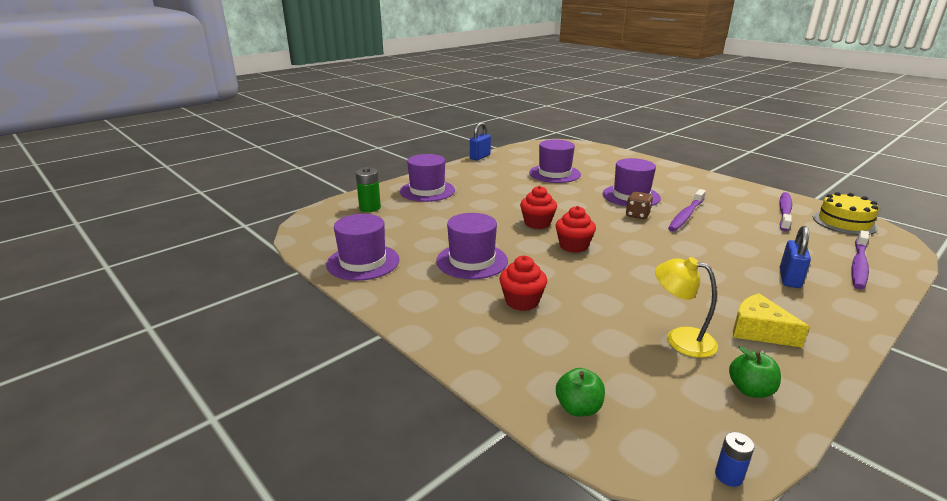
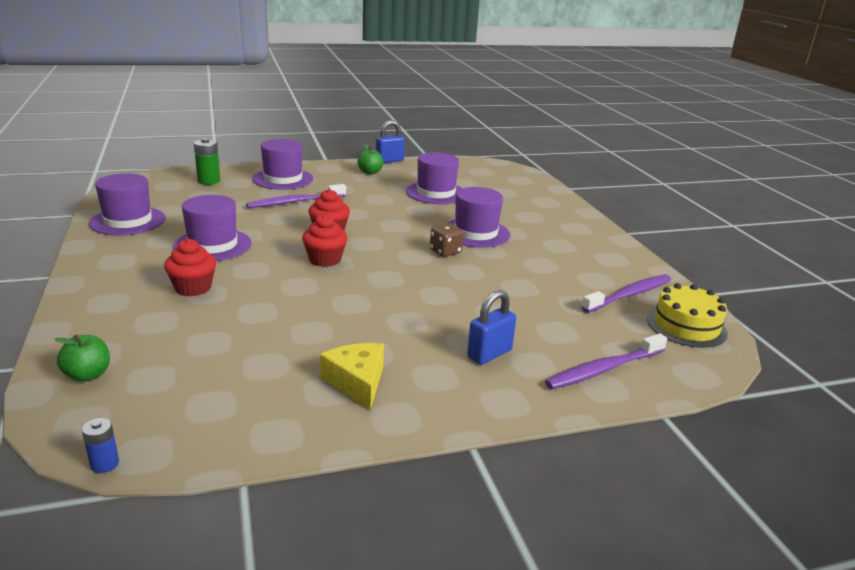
camera: 25 degrees right, 0 degrees up
(680, 339) = (268, 361): yellow lamp -> none
(686, 215) = (499, 266): purple toothbrush -> purple toothbrush (295, 202)
(750, 390) = (248, 420): green apple -> green apple (370, 172)

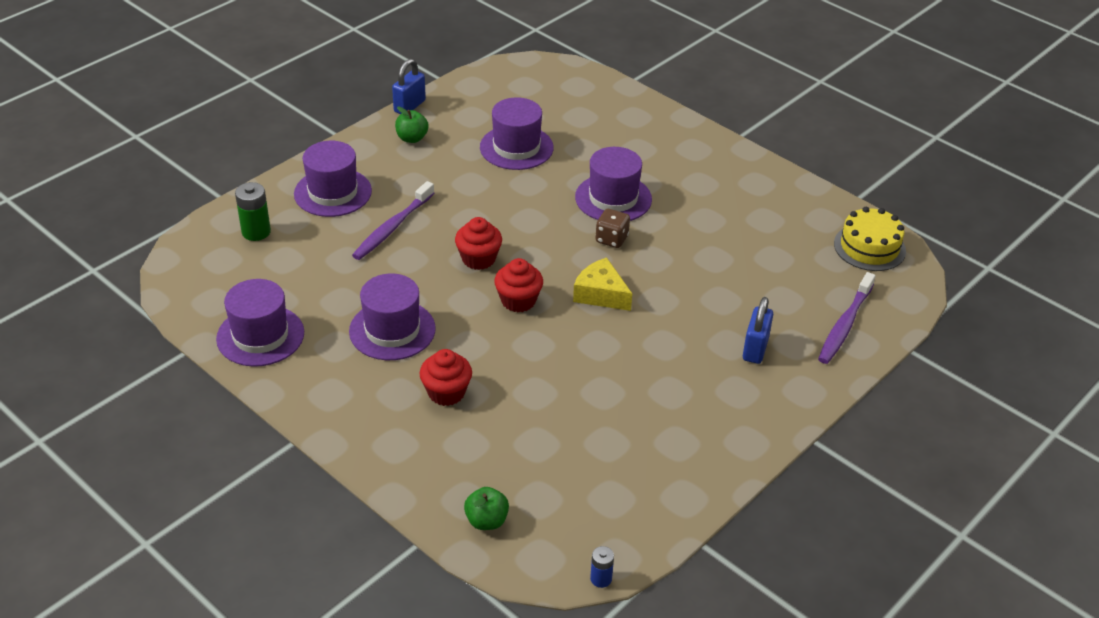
camera: 30 degrees left, 15 degrees up
(357, 382) = (689, 425): yellow cheese -> yellow cheese (600, 294)
(629, 295) = (804, 228): purple toothbrush -> none

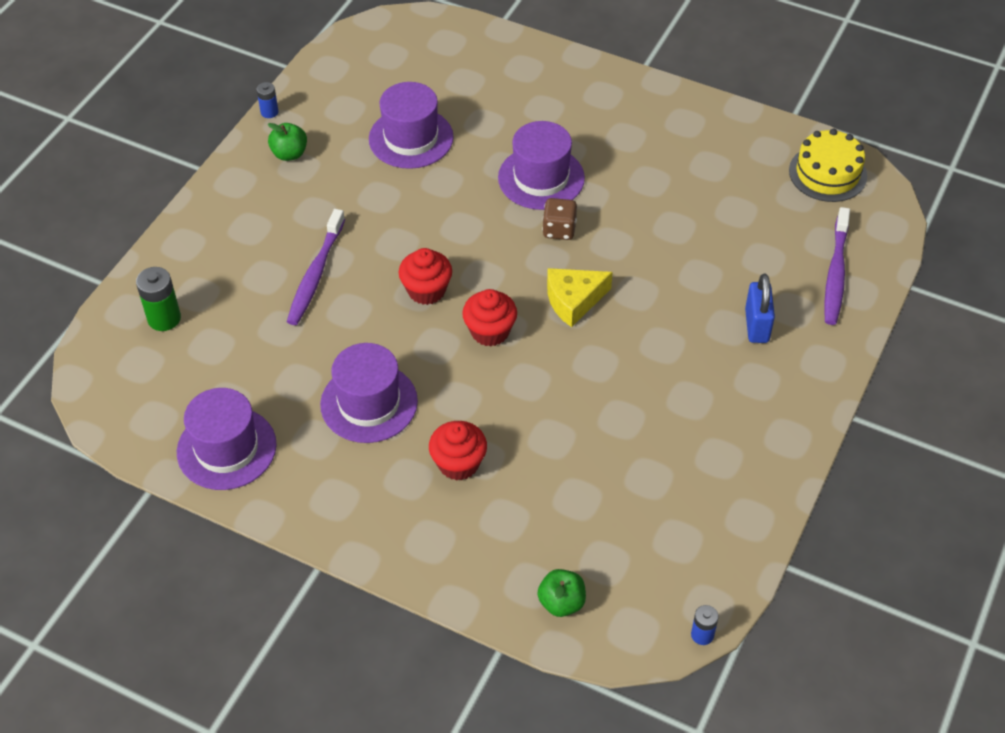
camera: 15 degrees left, 10 degrees up
(333, 192) = (229, 246): purple hat -> none
(409, 106) = (269, 112): blue padlock -> blue battery
(600, 294) = (573, 301): yellow cheese -> yellow cheese turned 45 degrees counterclockwise

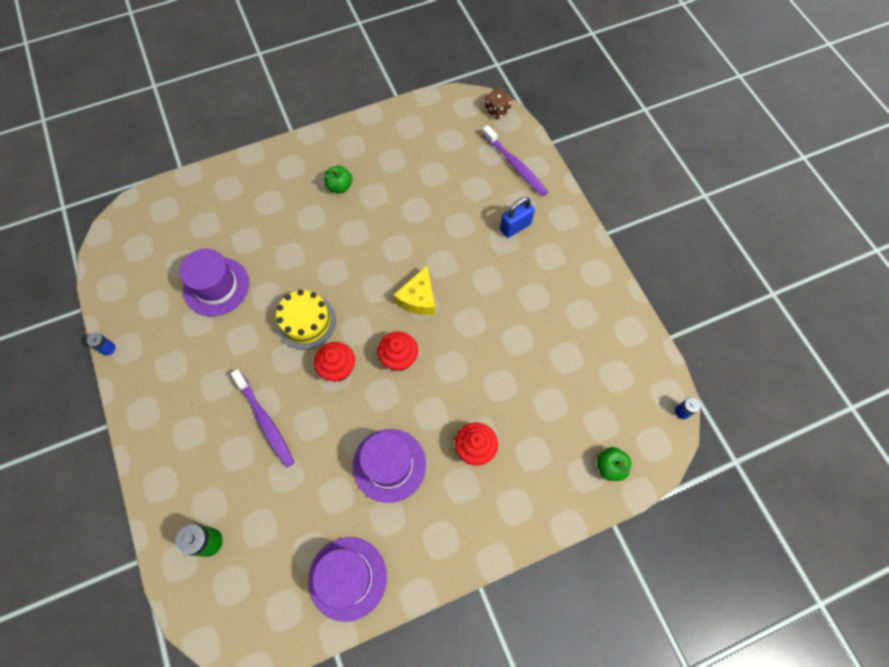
camera: 50 degrees left, 15 degrees up
(289, 154) = (155, 363): green apple -> green apple (340, 187)
(541, 178) = (317, 244): purple hat -> none
(559, 230) = (363, 265): brown dice -> brown dice (497, 111)
(756, 326) = (515, 227): blue padlock -> blue padlock turned 75 degrees counterclockwise
(827, 173) = (450, 115): yellow cake -> yellow cake (306, 321)

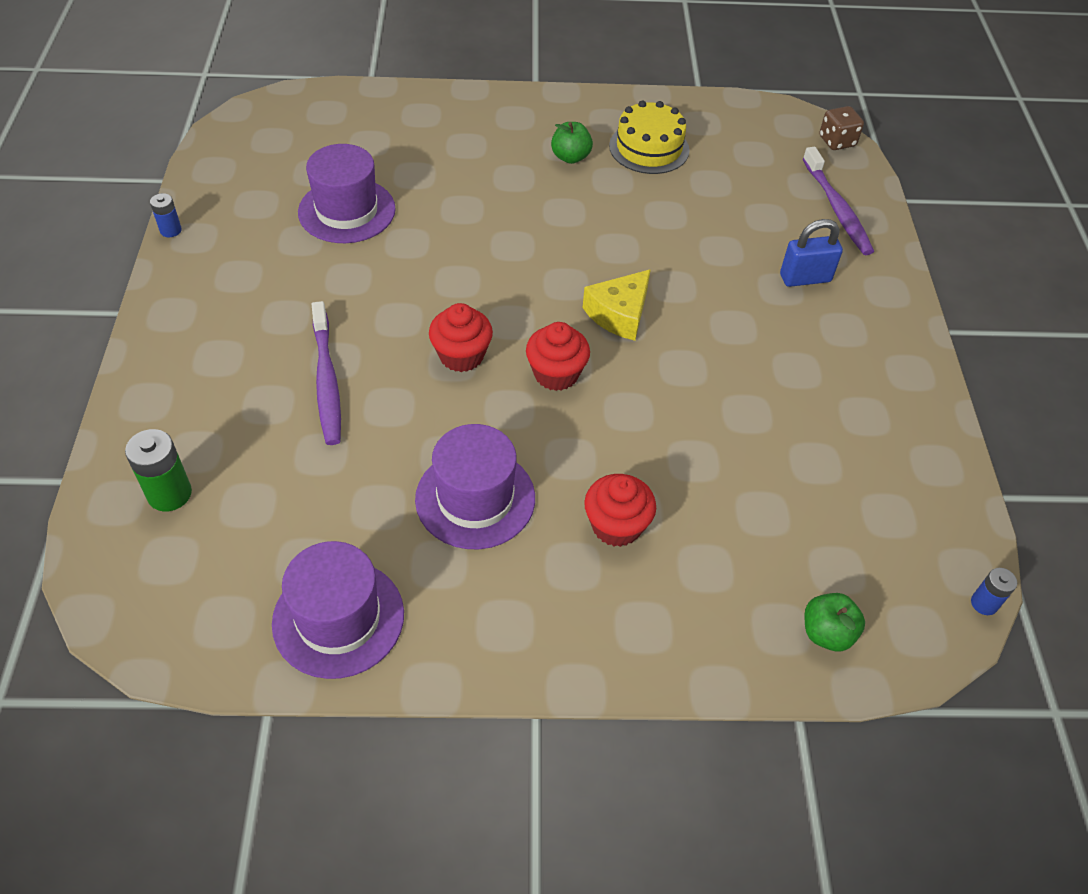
camera: 20 degrees right, 15 degrees down
(306, 321) = (445, 287): yellow cake -> yellow cake (649, 148)

